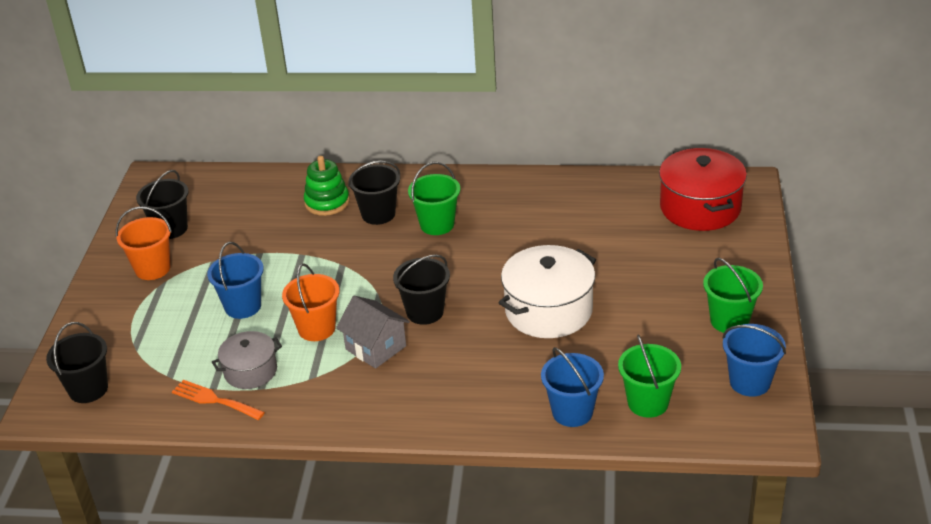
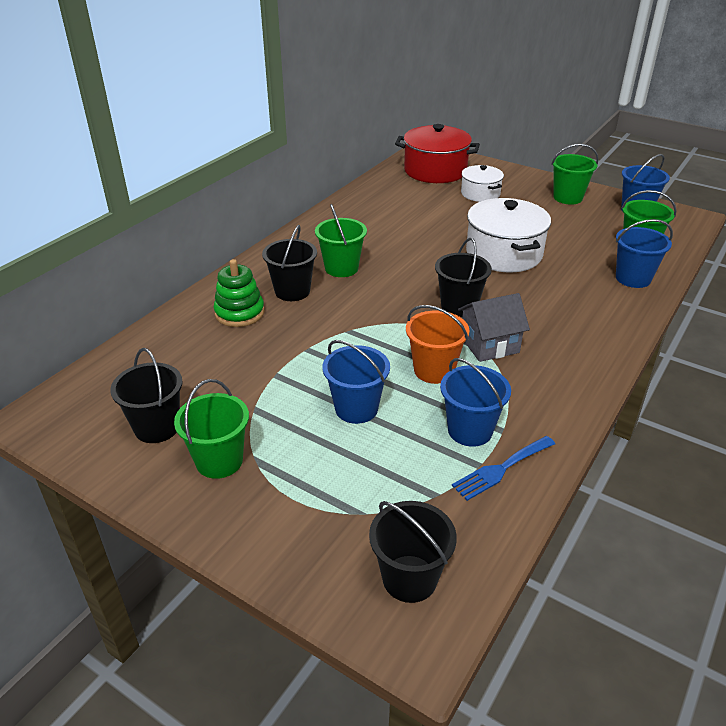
camera: 65 degrees left, 0 degrees up
(152, 269) = (219, 461): orange bucket -> green bucket
(214, 400) = (501, 469): orange fork -> blue fork
(250, 371) = (470, 430): grey pot -> blue bucket
(674, 255) = (480, 193): none -> white pot

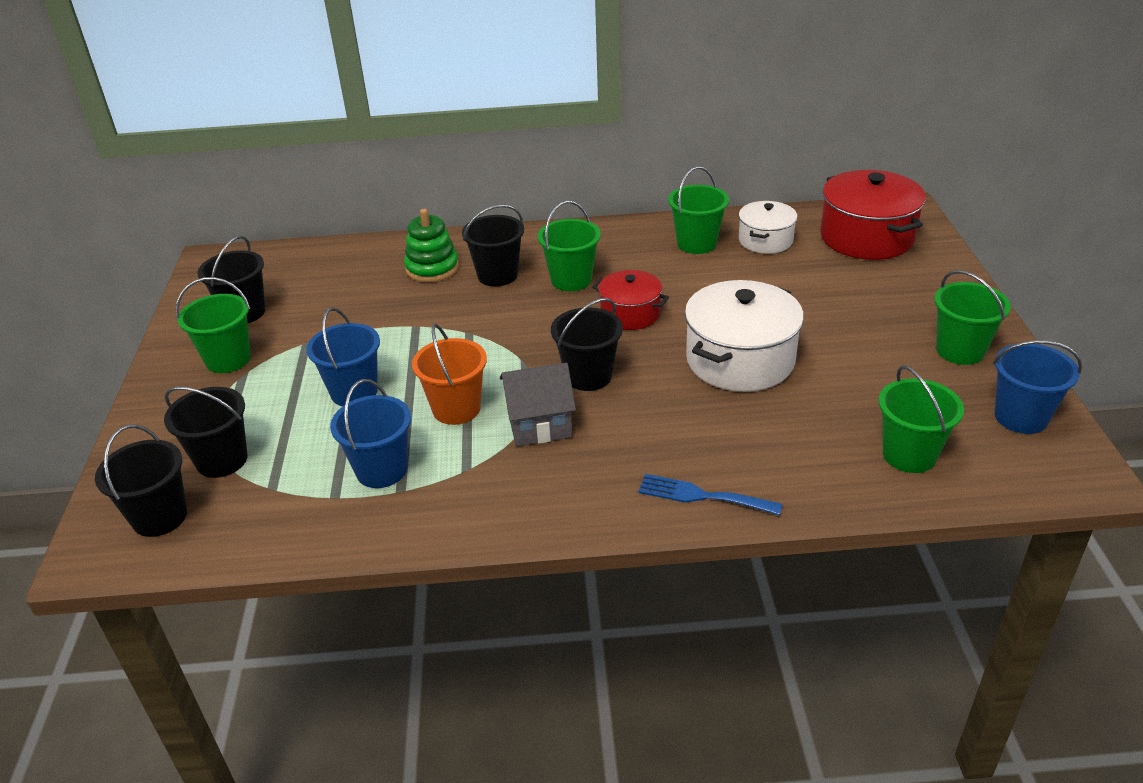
camera: 55 degrees right, 0 degrees up
(365, 214) = (696, 243): none -> green bucket
(367, 513) = (222, 460): none -> black bucket
(410, 265) = (630, 314): none -> red pot
(480, 193) = (861, 287): white pot -> white pot (765, 240)
(489, 344) = (539, 424): grey house -> grey house turned 45 degrees counterclockwise
(501, 469) = (339, 512): blue fork -> blue fork (702, 496)
(633, 278) = (819, 476): blue bucket -> none

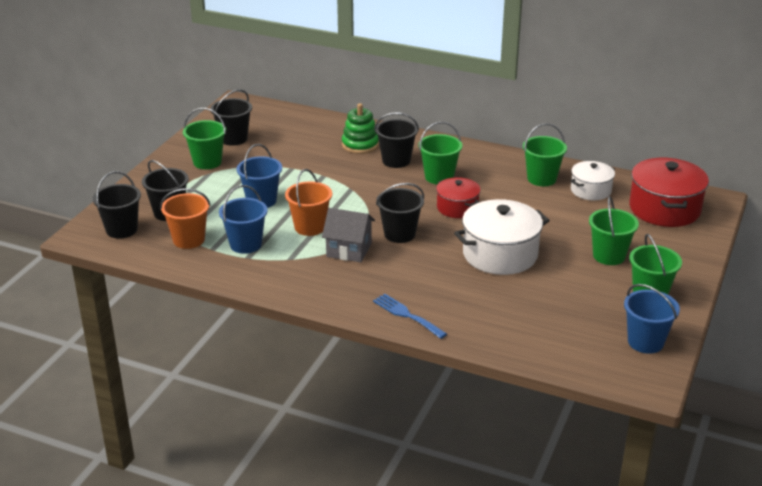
camera: 25 degrees right, 5 degrees down
(285, 494) = (189, 240): none -> orange bucket
(909, 455) = (550, 337): green bucket -> green bucket (609, 256)

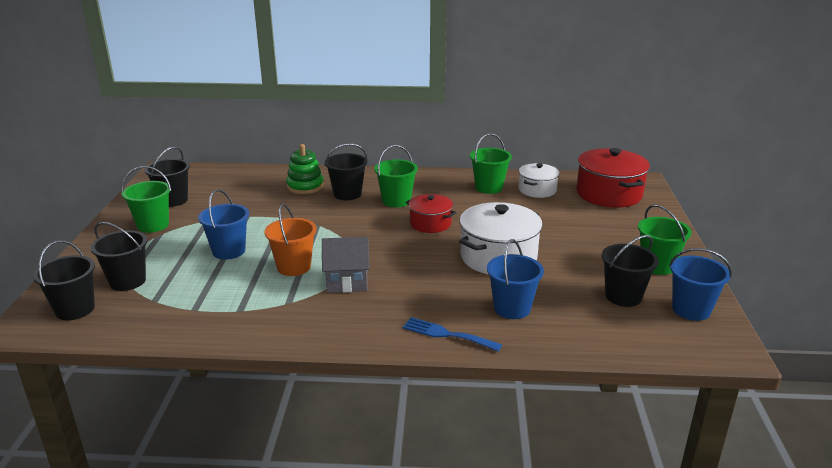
camera: 20 degrees left, 5 degrees down
(189, 240) = (162, 305): orange bucket -> none
(245, 244) = (231, 297): blue bucket -> blue bucket (512, 308)
(399, 234) = (390, 257): black bucket -> black bucket (623, 296)
(609, 256) = (595, 239): green bucket -> none

